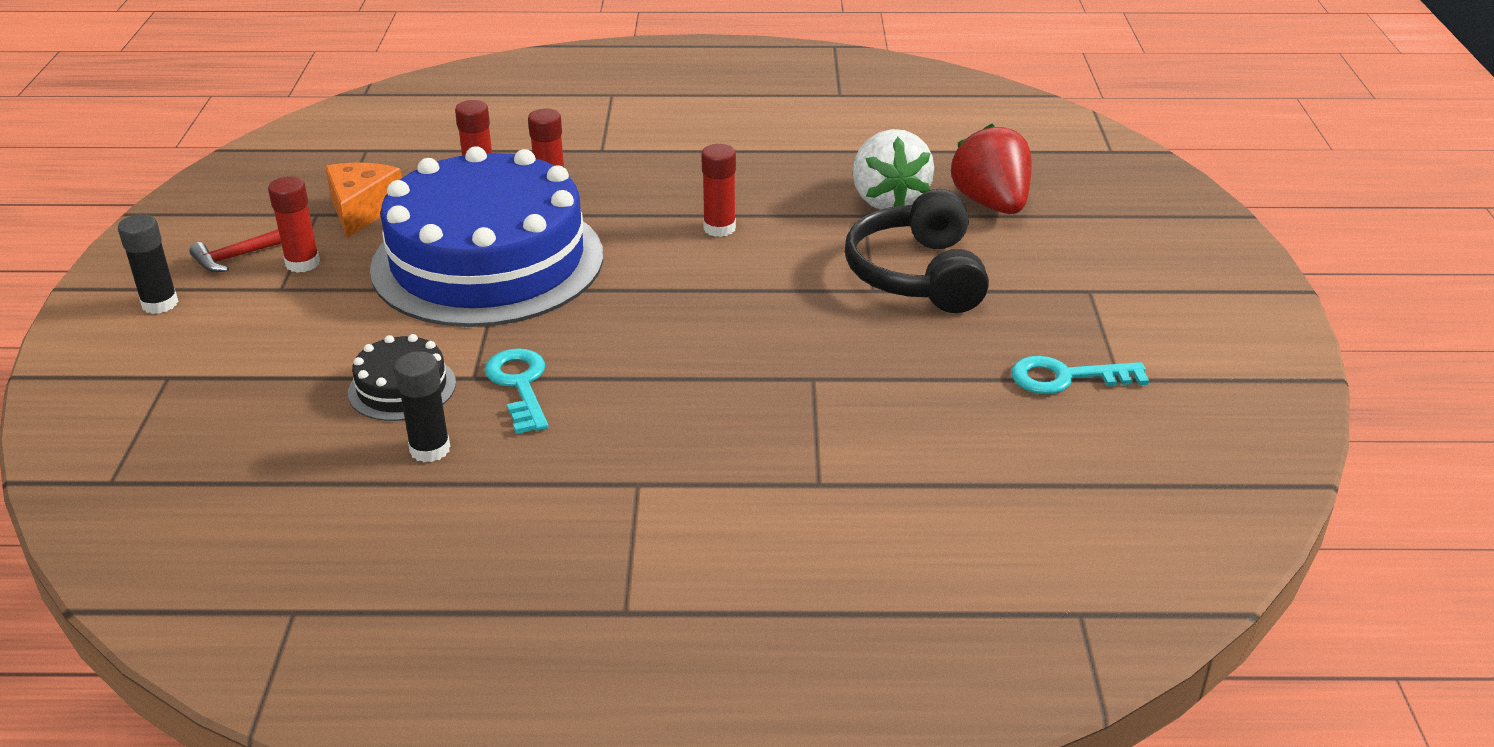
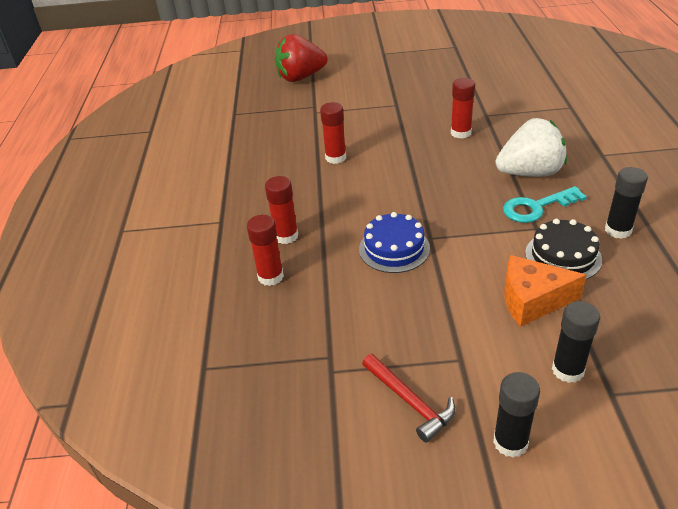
camera: 90 degrees left, 5 degrees up
(218, 354) = (567, 370): none -> black glue stick
(302, 263) = (418, 355): red glue stick -> red glue stick (461, 133)
(362, 210) = (322, 340): orange cheese -> orange cheese (532, 300)
(488, 261) = (394, 248): blue cake -> blue cake, size x0.41
(888, 200) = (297, 106): white strawberry -> white strawberry (530, 173)
(917, 275) = (378, 93): black headphones -> none
(1066, 377) = (459, 56): turquoise key -> none

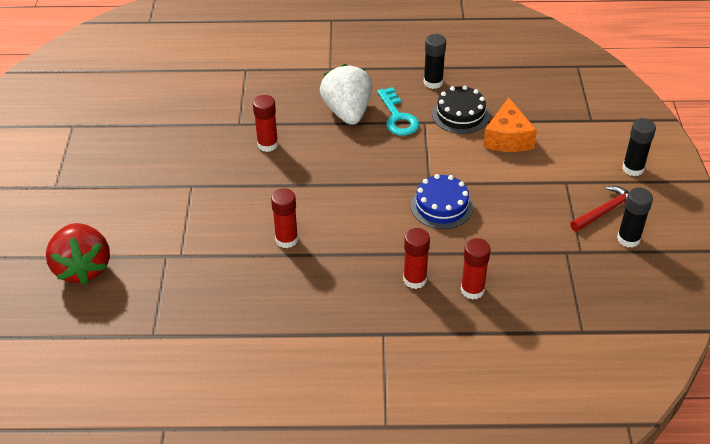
camera: 90 degrees left, 5 degrees up
(567, 370) = (573, 134): black glue stick -> black glue stick (628, 239)

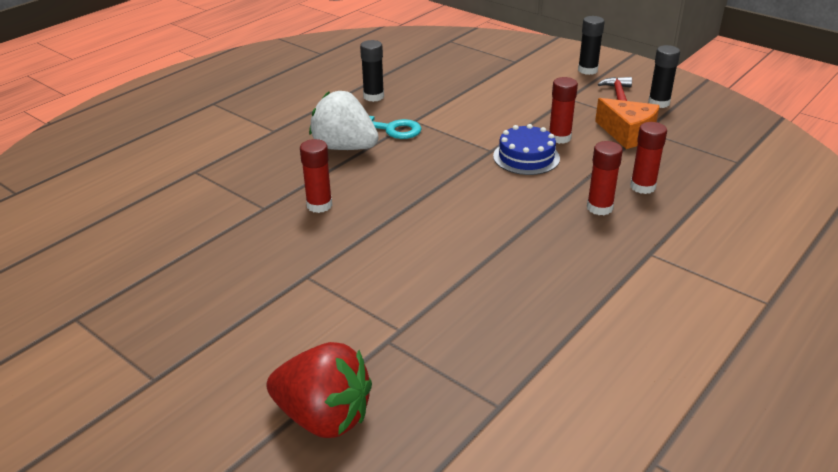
camera: 50 degrees left, 10 degrees down
(286, 239) = (464, 252): red glue stick -> red glue stick (559, 138)
(460, 115) = (430, 103): black cake -> none
(508, 138) = (487, 97): orange cheese -> orange cheese (627, 133)

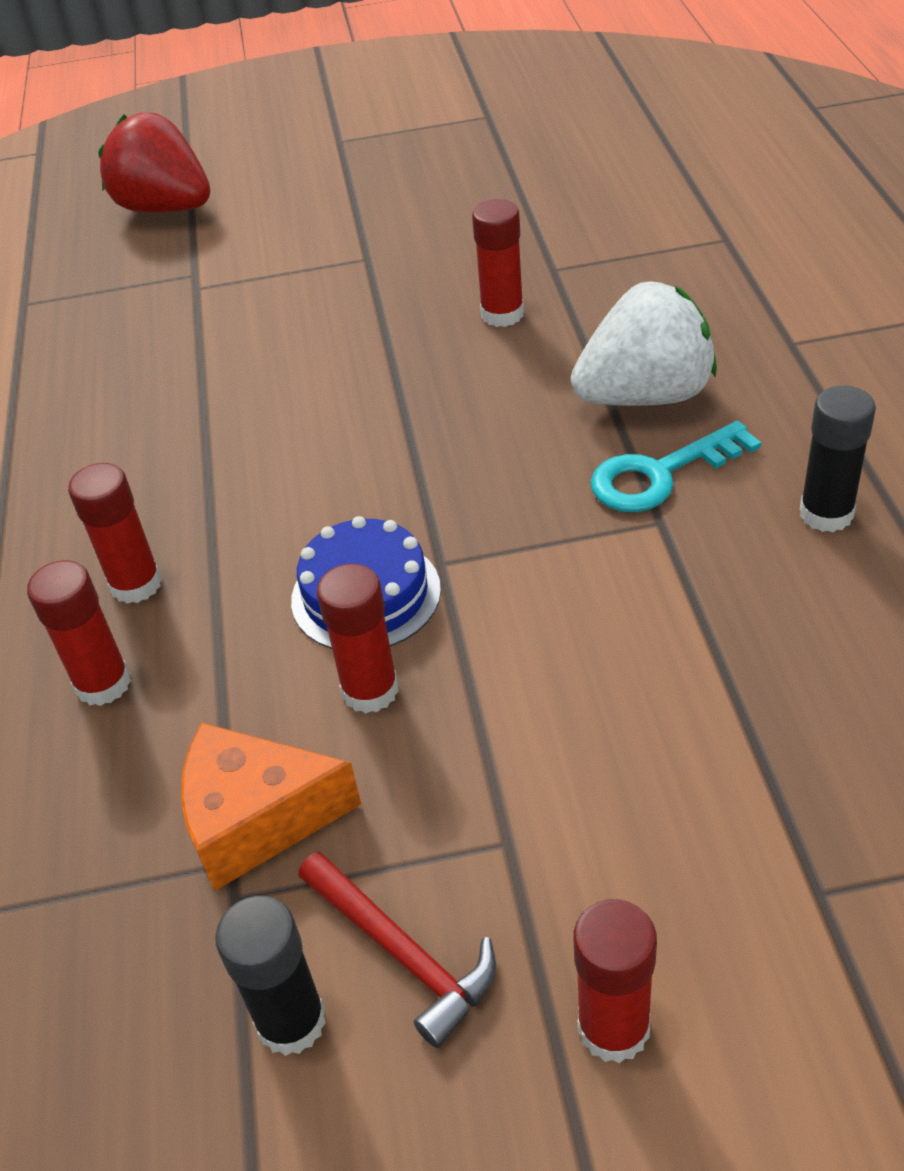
camera: 135 degrees right, 10 degrees up
(323, 417) = (165, 208): red strawberry -> red strawberry turned 60 degrees clockwise
(587, 70) = (613, 1027): black glue stick -> red glue stick

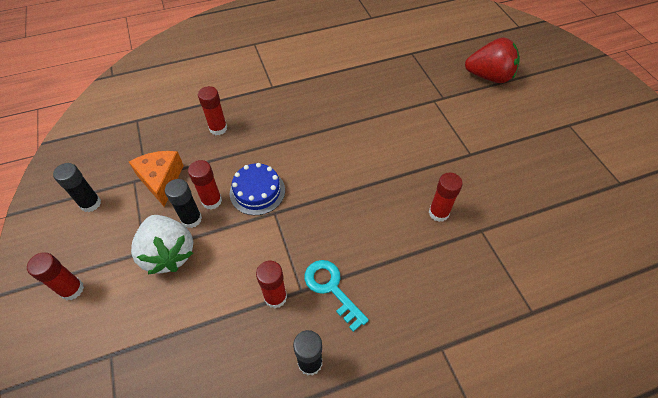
camera: 75 degrees right, 10 degrees up
(136, 584) = (262, 125): red glue stick -> red glue stick (275, 297)
(165, 208) = (489, 77): red strawberry -> red strawberry turned 75 degrees clockwise
(402, 953) = (107, 227): red hammer -> none
(420, 734) = (191, 219): none -> black glue stick
(645, 396) = (386, 279): white strawberry -> white strawberry (169, 253)

